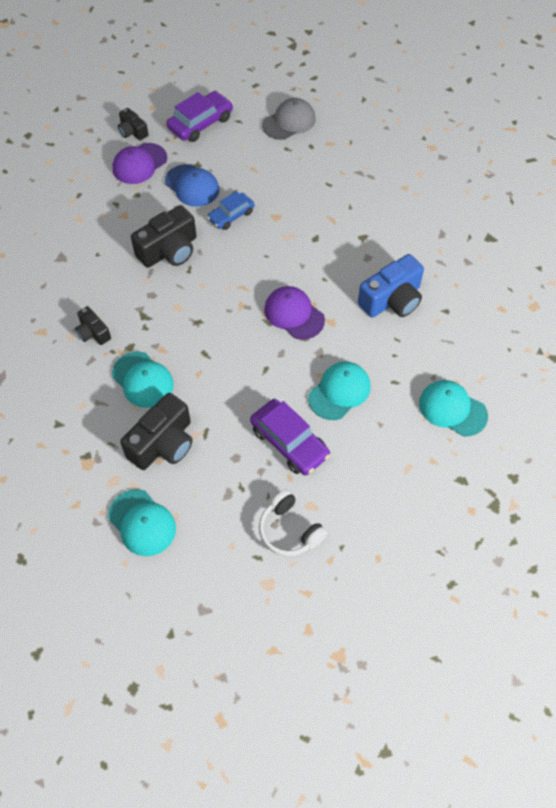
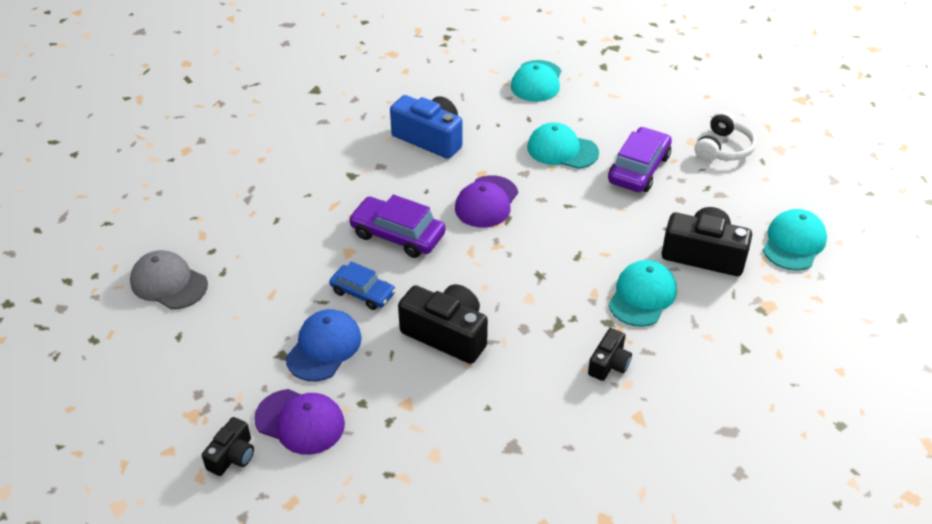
camera: 110 degrees left, 15 degrees down
(200, 123) = (193, 377): purple car -> purple car (397, 235)

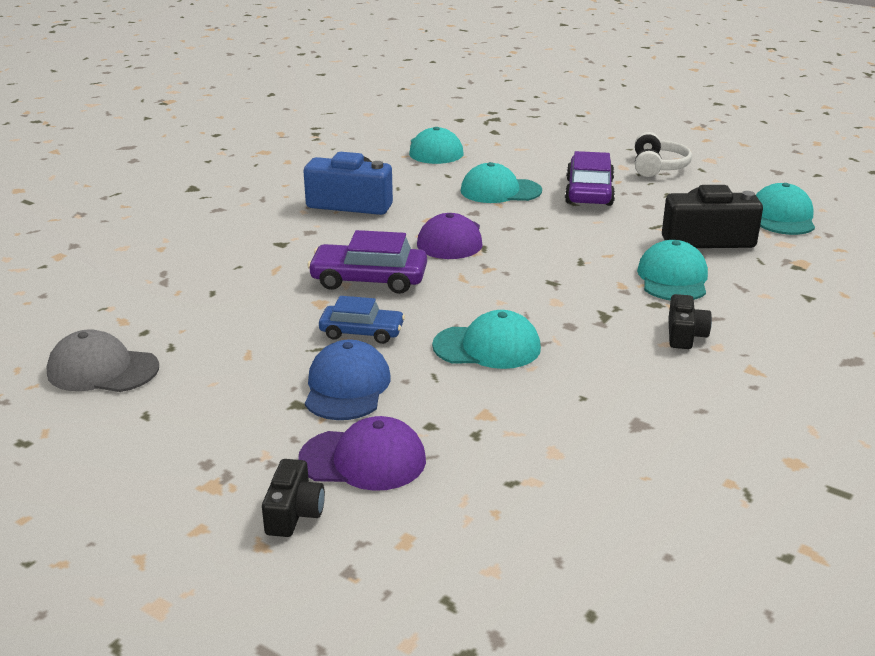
camera: 20 degrees left, 15 degrees down
(447, 334) = (487, 347): black camera -> turquoise cap

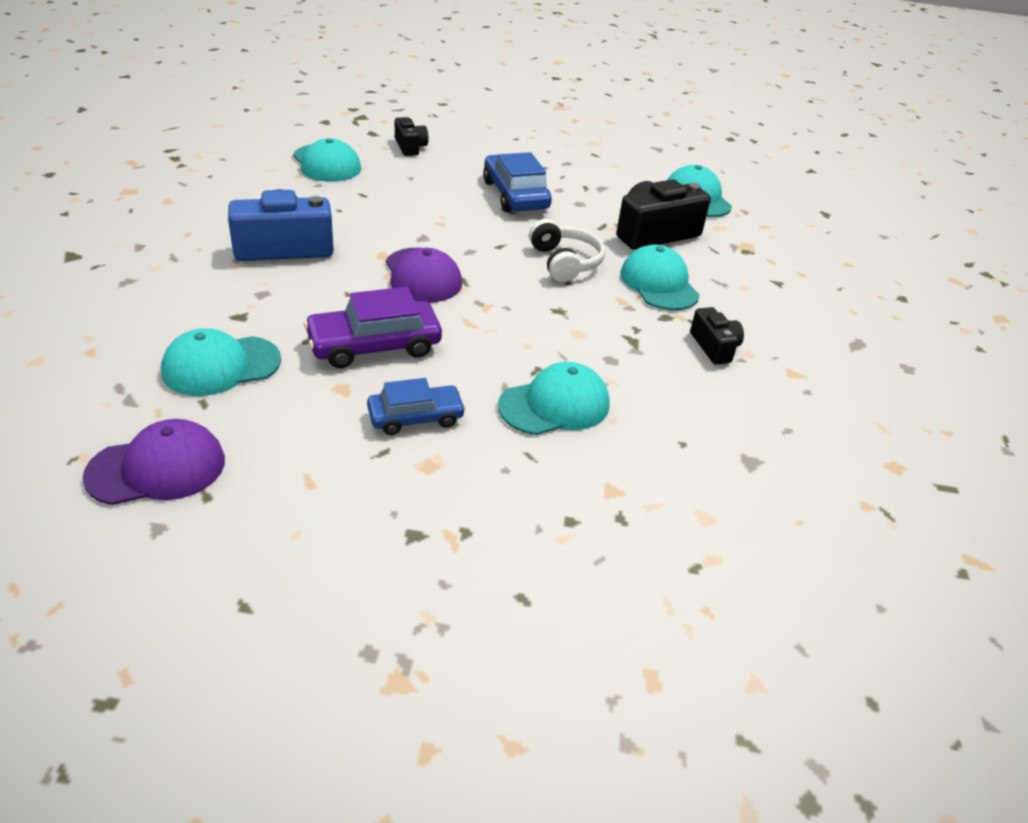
camera: 30 degrees left, 10 degrees up
(102, 370) = (138, 554): grey cap -> none
(294, 513) = (516, 687): black camera -> black camera (410, 147)
(347, 387) = (451, 495): blue cap -> none
(363, 460) = (536, 588): purple cap -> purple cap (157, 468)
(500, 191) = (430, 206): turquoise cap -> turquoise cap (221, 366)
(589, 192) = (515, 195): purple car -> blue car
(657, 167) = (555, 156): white headphones -> white headphones (565, 262)

